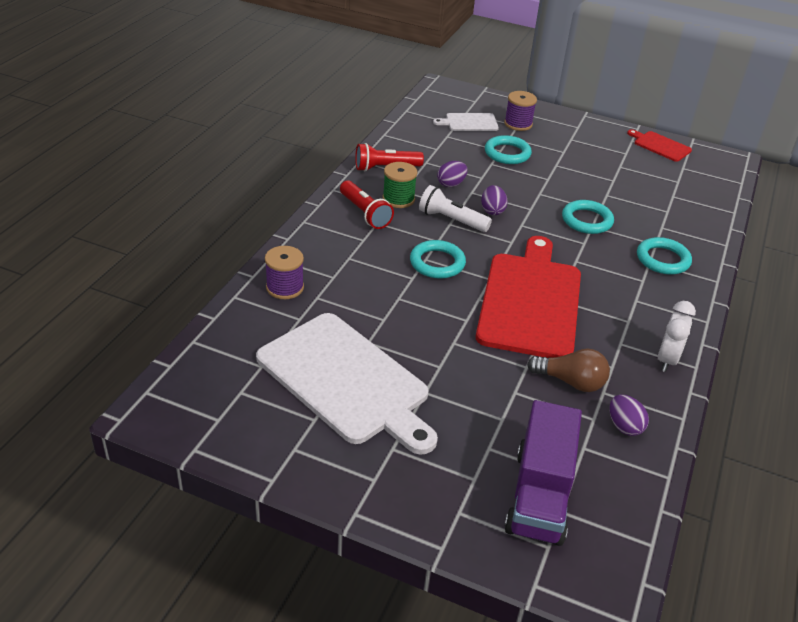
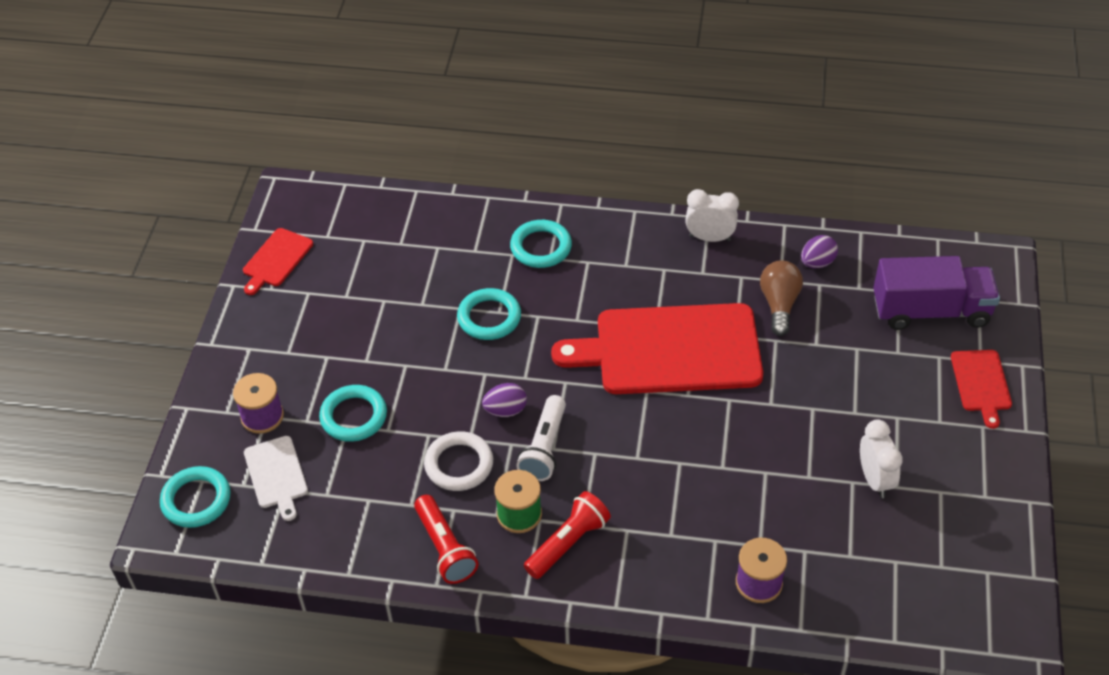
camera: 100 degrees left, 10 degrees up
(347, 380) = (875, 480): white cutting board -> white clock
(428, 500) = (981, 383): none -> red cutting board
(437, 263) = (640, 445): turquoise ring -> turquoise ring (196, 500)
(451, 184) = (459, 464): purple egg -> white ring

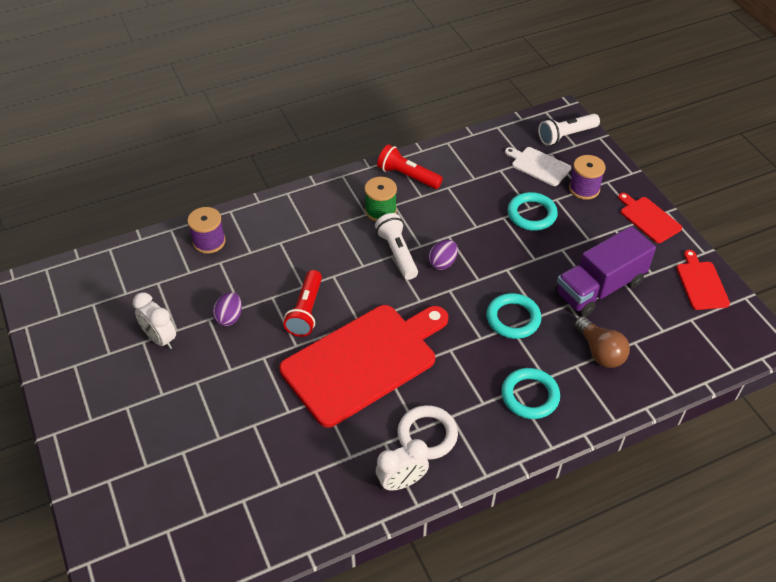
camera: 145 degrees right, 0 degrees up
(196, 500) = (566, 135): turquoise ring -> white flashlight
(459, 464) = (441, 219): white ring -> white ring (427, 435)
(568, 543) = (339, 210): red flashlight -> red flashlight (306, 311)
(779, 304) = (303, 446): brown light bulb -> brown light bulb (600, 352)
(817, 263) = (292, 507): purple egg -> purple egg (229, 317)
(930, 311) = (168, 509): purple truck -> purple truck (599, 288)
(981, 383) = (101, 458): red cutting board -> red cutting board (648, 218)

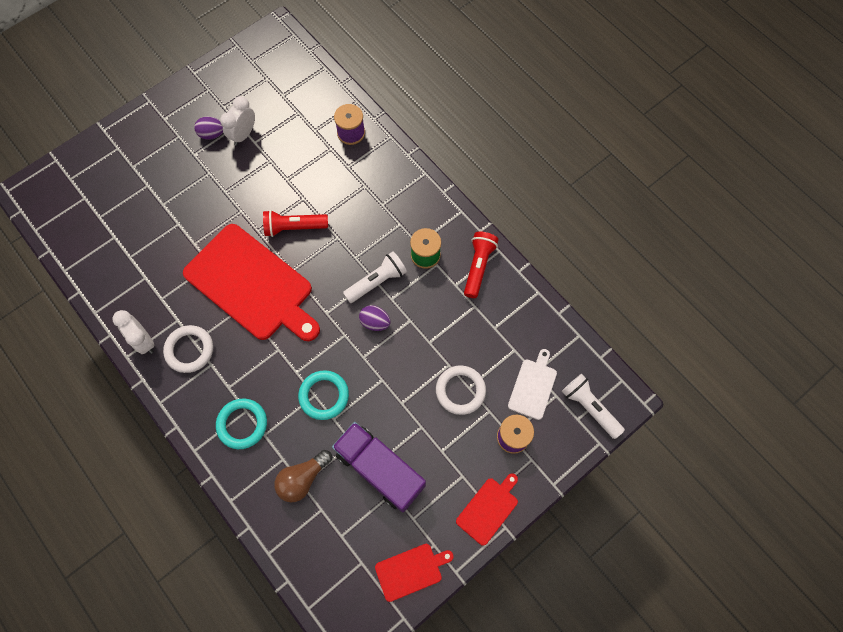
camera: 75 degrees right, 20 degrees up
(229, 317) = (275, 174): purple egg -> purple egg (212, 134)
(531, 214) = (460, 391): turquoise ring -> white ring

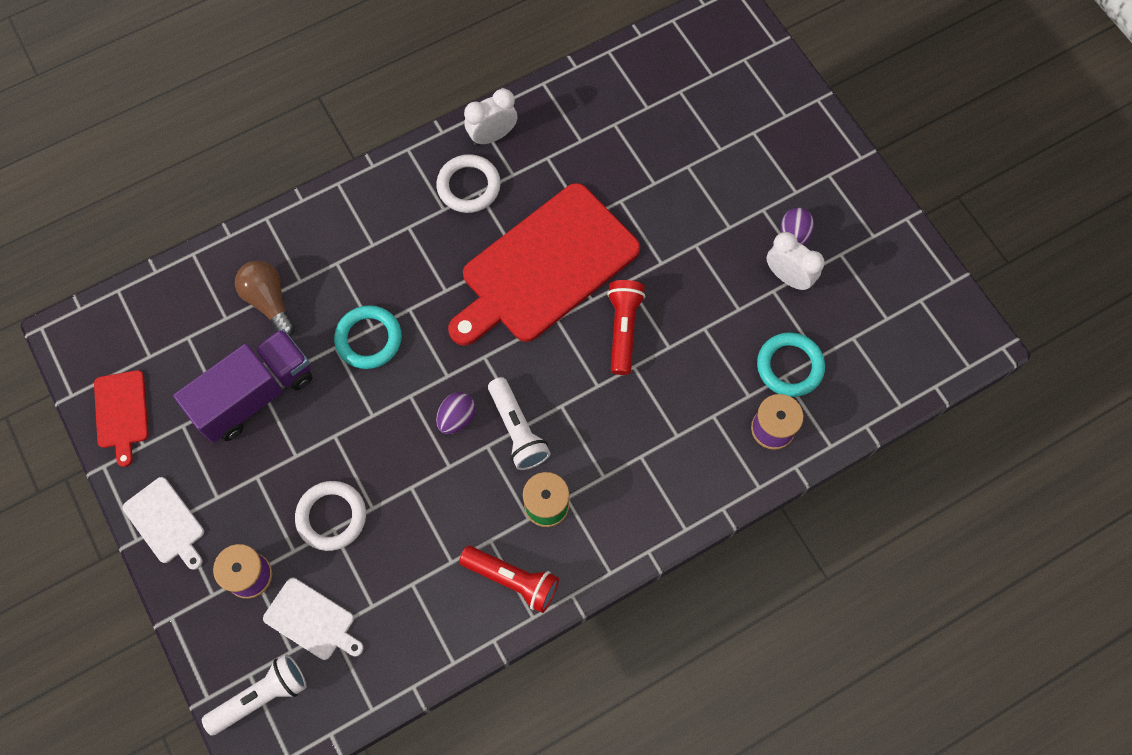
camera: 100 degrees right, 0 degrees up
(242, 424) = (356, 239): turquoise ring -> turquoise ring (789, 366)
(488, 509) = (166, 522): red cutting board -> white cutting board

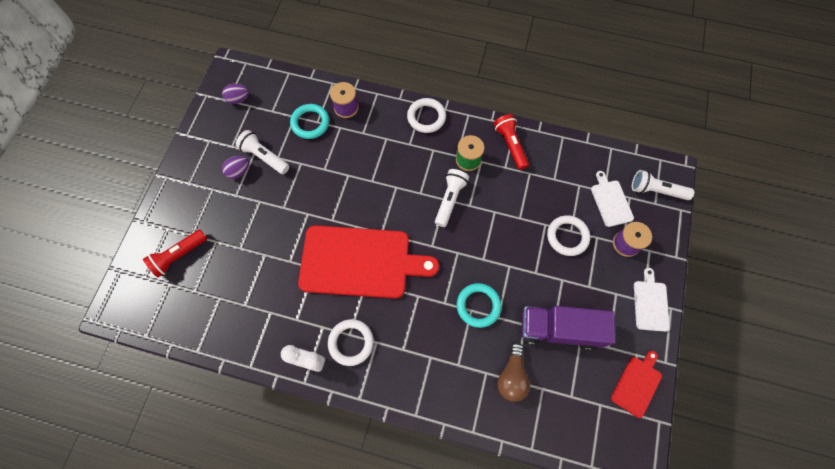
camera: 135 degrees left, 0 degrees up
(457, 418) = (471, 229): purple egg -> purple egg (238, 99)
(623, 329) = (358, 200): red flashlight -> red flashlight (179, 255)
(659, 514) = (426, 117): none -> white ring
(788, 277) = (264, 157): white clock -> white flashlight

